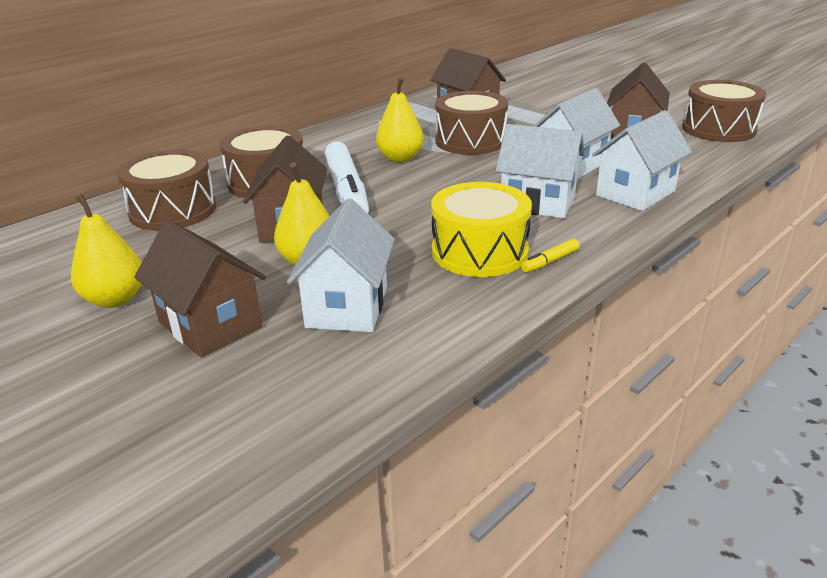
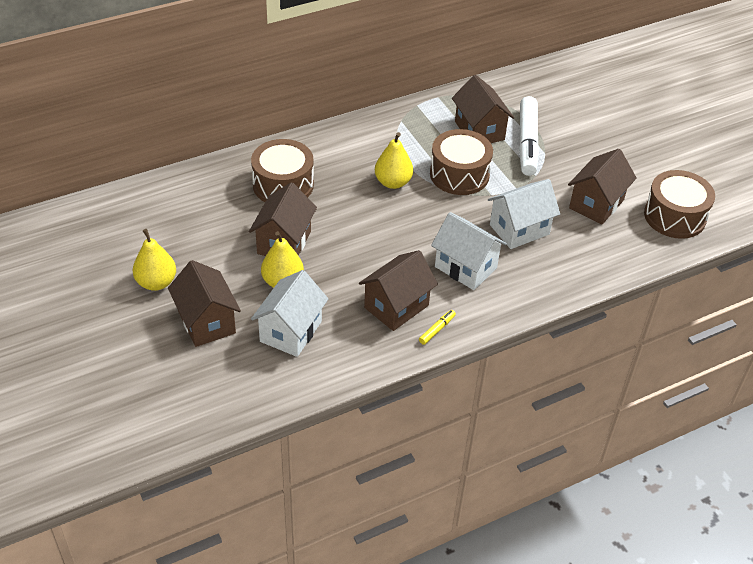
camera: 15 degrees right, 15 degrees up
(173, 210) = (209, 200): brown drum -> none
(347, 191) = (336, 214): white marker -> white marker (527, 142)
(479, 251) = (396, 306): yellow drum -> brown house
(550, 261) = (437, 330): yellow marker -> yellow marker turned 150 degrees clockwise
(635, 193) = (544, 278): white house -> none

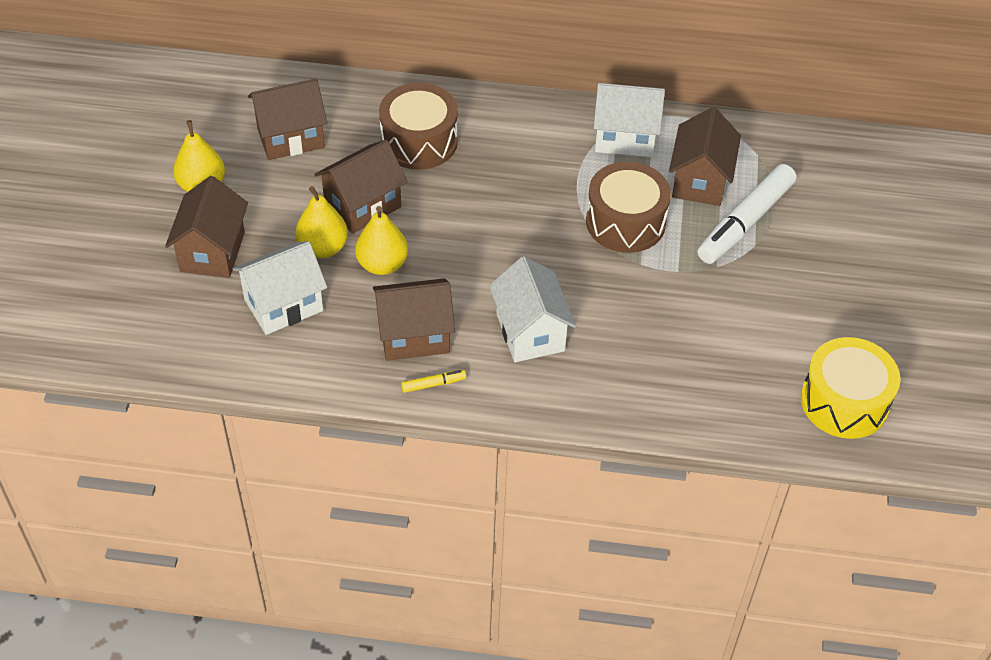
camera: 35 degrees right, 5 degrees up
(393, 182) = (540, 195): yellow pear -> yellow pear (382, 264)
(519, 229) = (634, 320): white house -> white house (624, 138)
(596, 204) = (758, 337): brown house -> brown house (290, 138)
(674, 216) = (844, 402): brown drum -> yellow drum

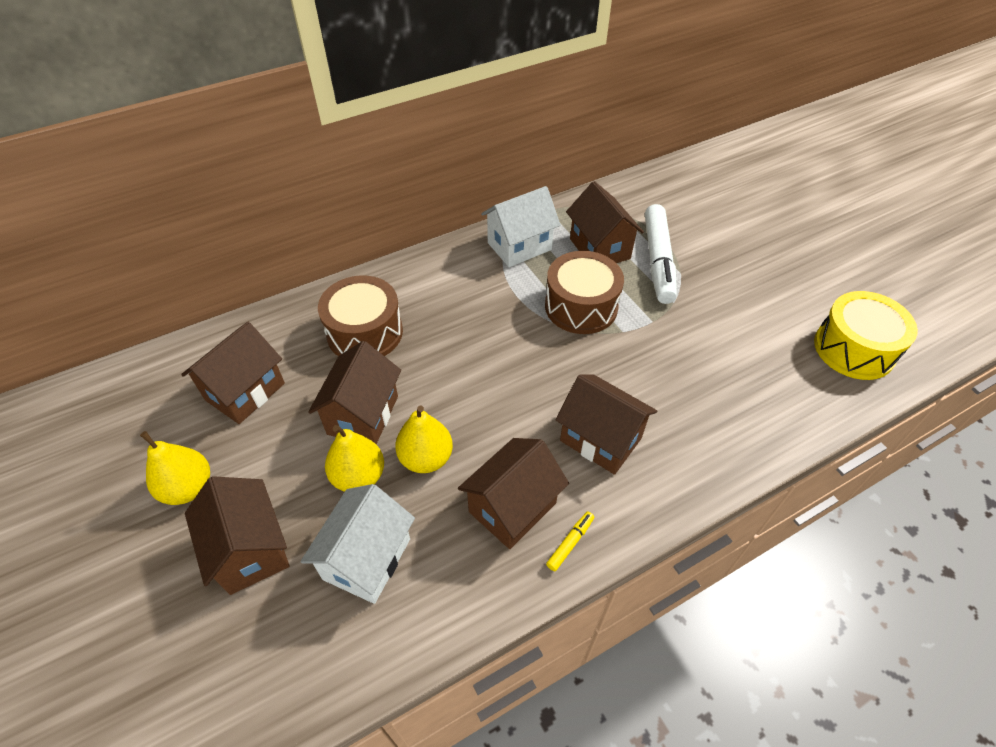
camera: 35 degrees left, 0 degrees up
(530, 332) = (600, 439): white house -> brown house

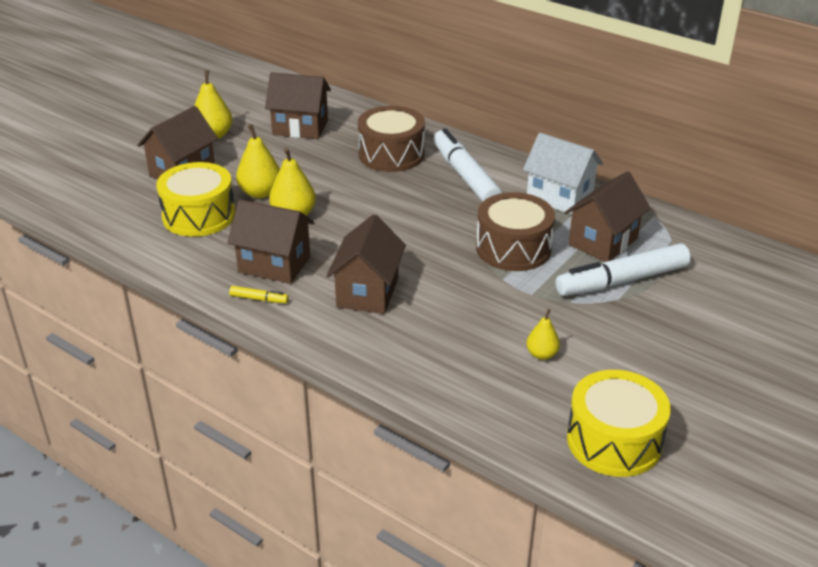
camera: 65 degrees right, 15 degrees down
(363, 415) = (313, 178): brown house -> none
(367, 559) = (199, 215): white house -> yellow drum
(444, 293) = (465, 176): none -> white marker
(738, 348) = (542, 354): none -> yellow pear

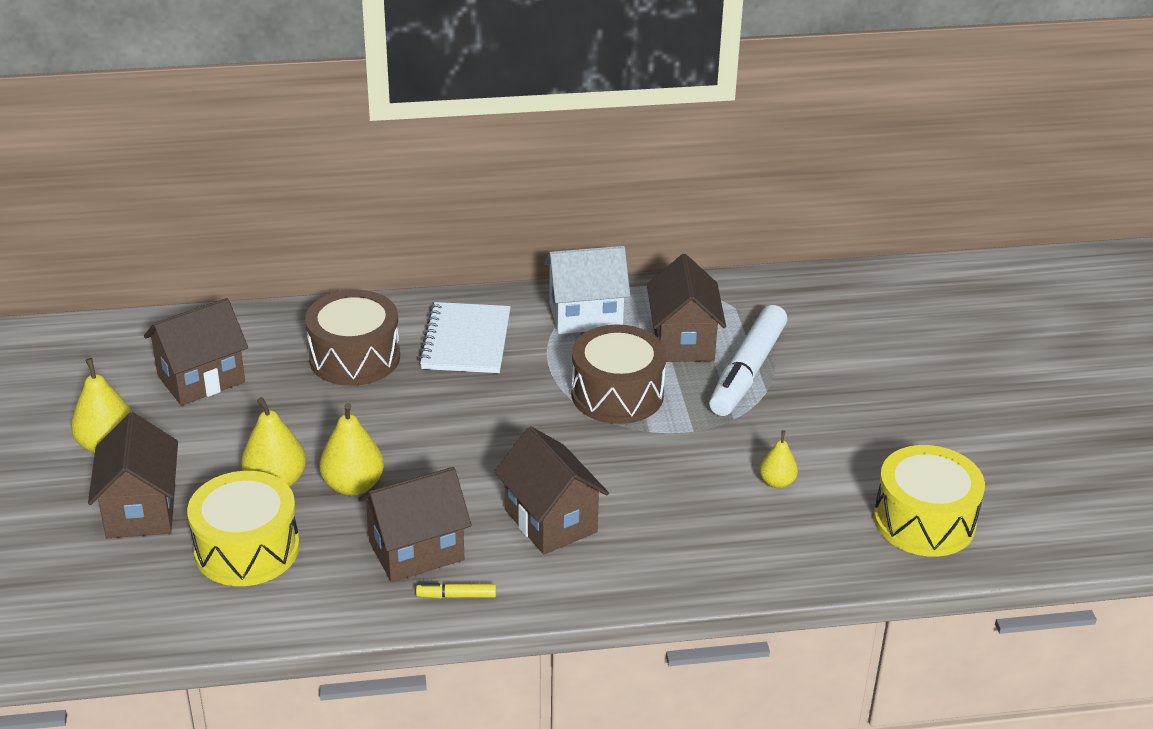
camera: 45 degrees left, 0 degrees up
(259, 299) = (456, 596): yellow marker -> yellow marker turned 150 degrees counterclockwise
(465, 176) = (466, 341): white marker -> white notebook

